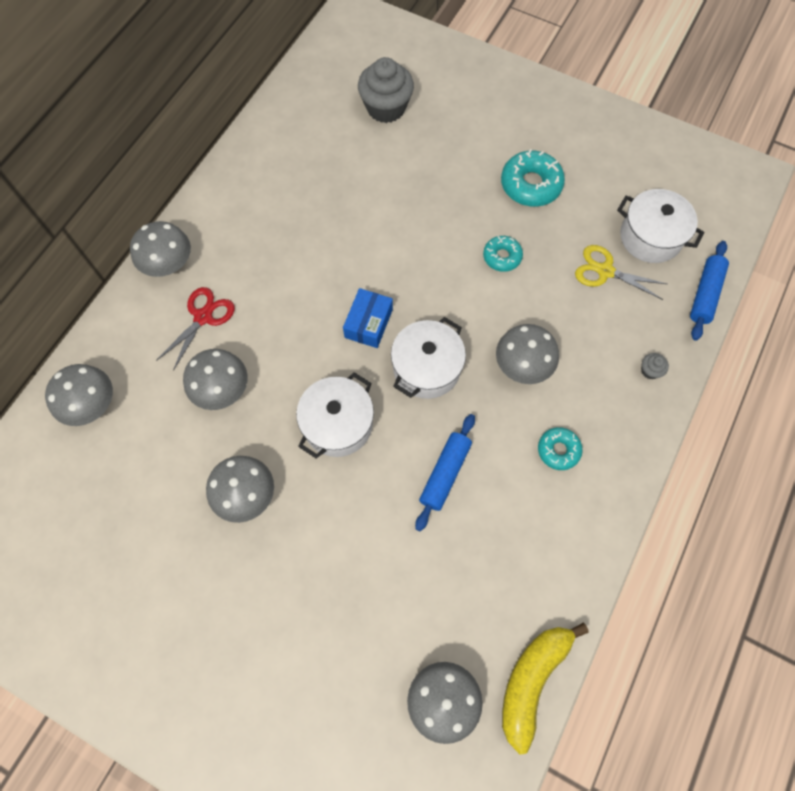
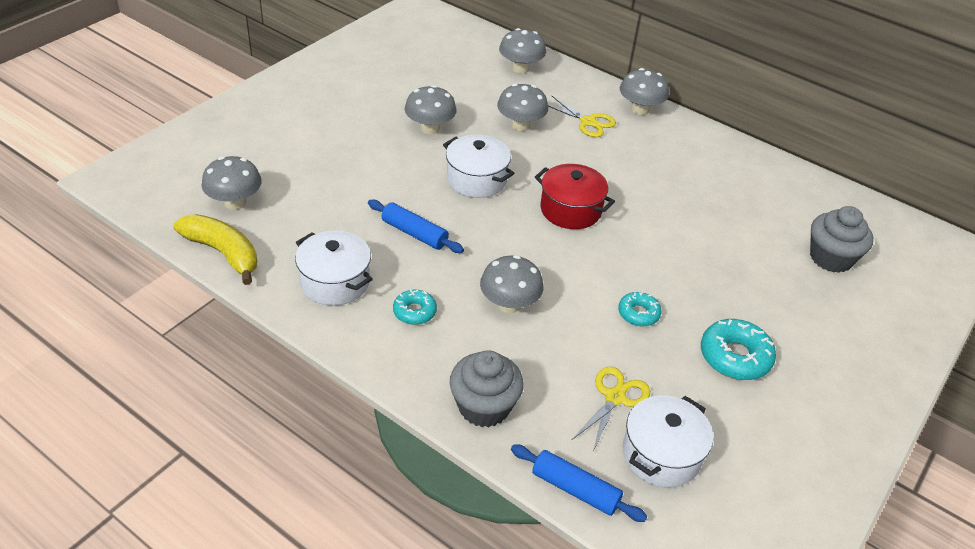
camera: 95 degrees right, 25 degrees down
(203, 317) = (588, 122): red scissors -> yellow scissors
(368, 323) = (570, 210): blue box -> red pot
(426, 368) = (519, 239): white pot -> white pot (335, 282)
(650, 370) = (484, 406): grey cupcake -> grey cupcake, size x2.42

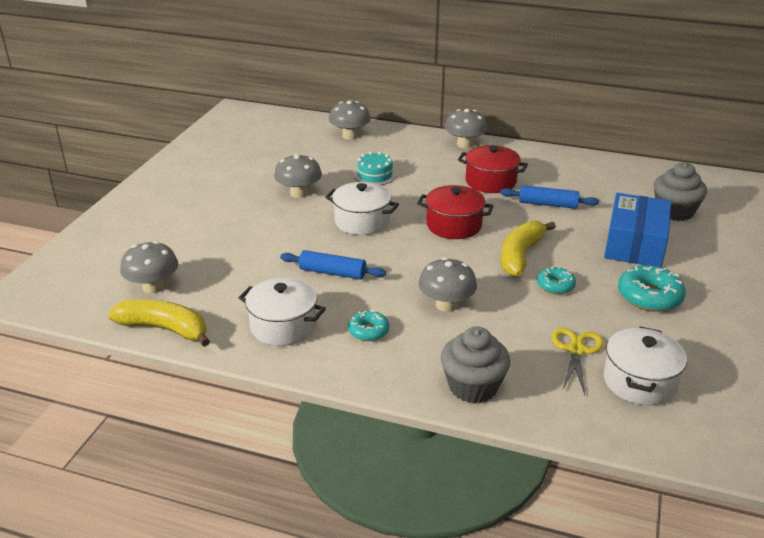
camera: 15 degrees left, 10 degrees down
(520, 125) = (375, 175): grey mushroom -> turquoise cake
(575, 489) = (588, 427): blue rolling pin -> blue rolling pin (548, 204)
(588, 122) = (429, 161): yellow scissors -> none
(621, 266) = (520, 255): none -> yellow banana
(642, 165) = (490, 181): none -> red pot
(758, 287) = (635, 244): none -> blue box

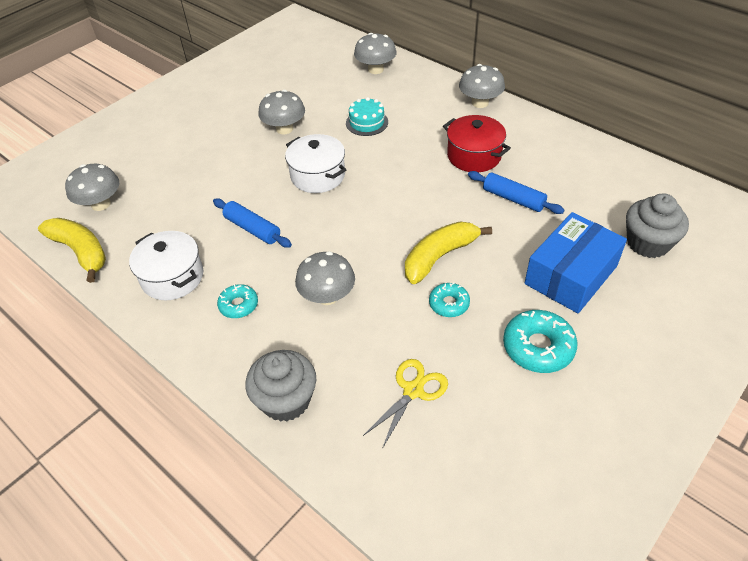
camera: 25 degrees right, 15 degrees up
(454, 225) = (400, 202): red pot -> none
(639, 381) = (450, 451): white pot -> none

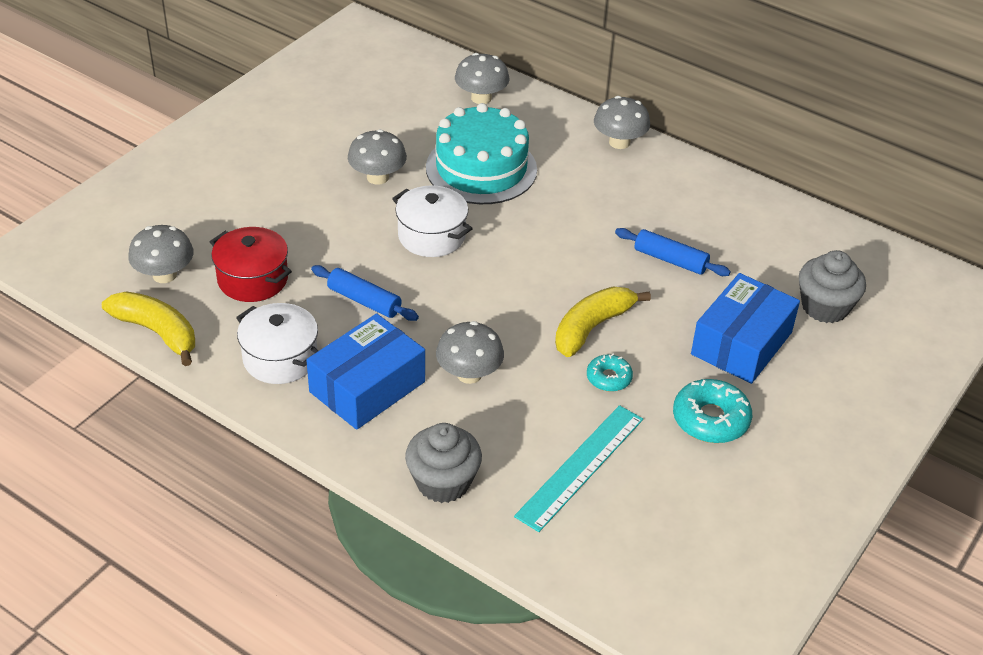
camera: 10 degrees left, 5 degrees down
(238, 305) = (367, 387): turquoise donut -> blue box
(367, 122) = (481, 168): turquoise cake -> turquoise cake, size x2.07
(413, 390) = (581, 467): yellow scissors -> turquoise ruler
(474, 156) = (619, 209): red pot -> red pot (253, 279)

